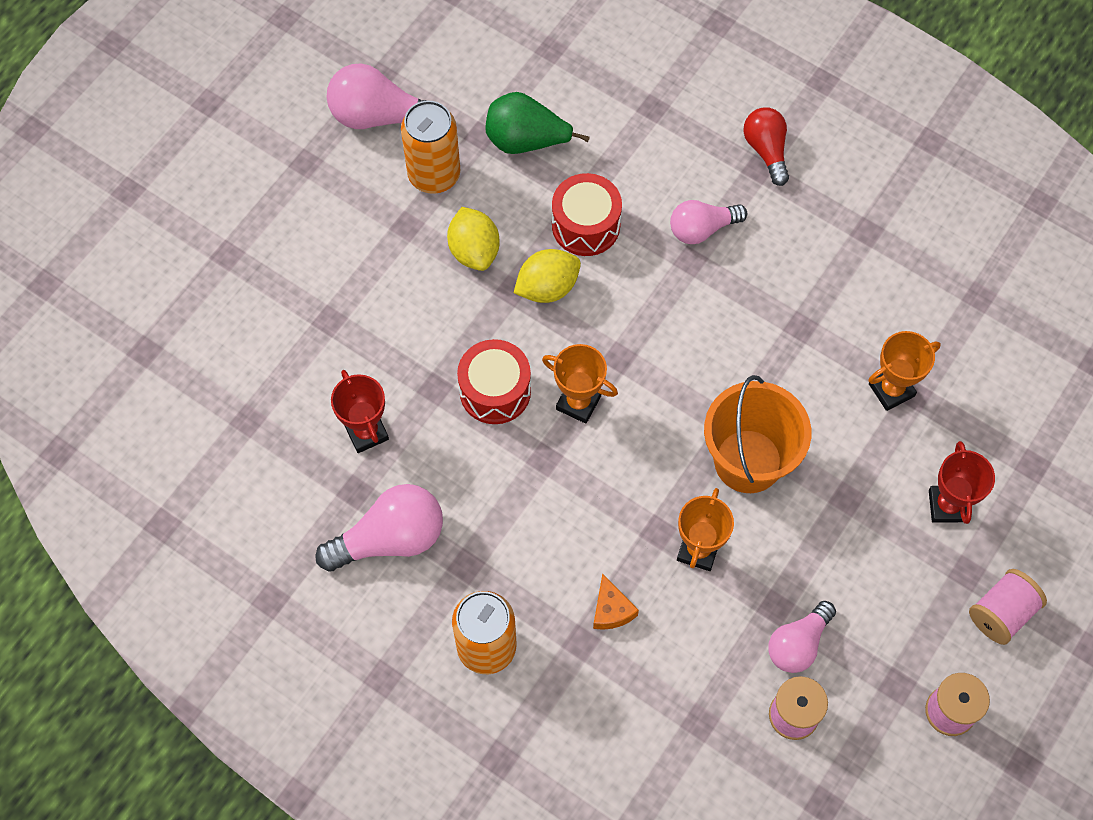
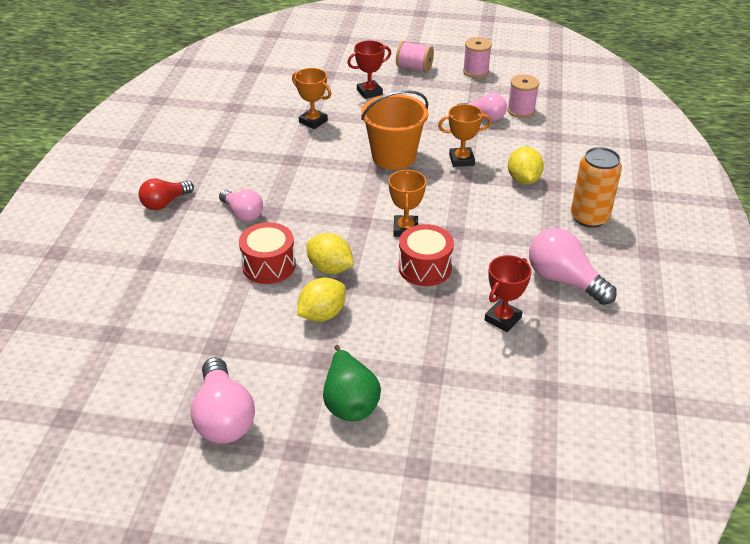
camera: 115 degrees left, 25 degrees down
(434, 175) = (266, 360): orange can -> none
(526, 141) = (209, 318): green pear -> green pear (350, 402)
(611, 610) = (523, 180): orange cheese -> yellow lemon

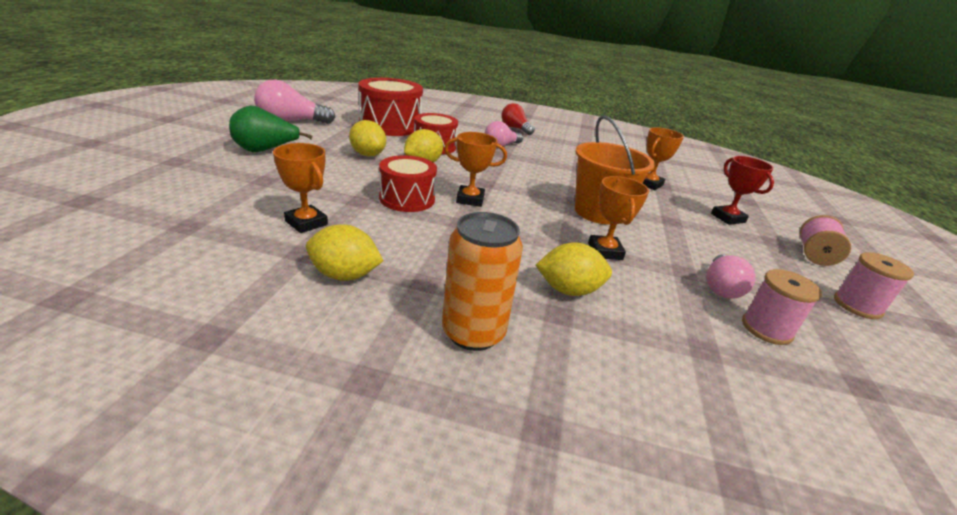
camera: 90 degrees right, 10 degrees down
(200, 315) = (390, 125): none -> red drum
(503, 319) = (306, 223): red trophy -> orange trophy
(564, 280) = (344, 275): pink light bulb -> yellow lemon

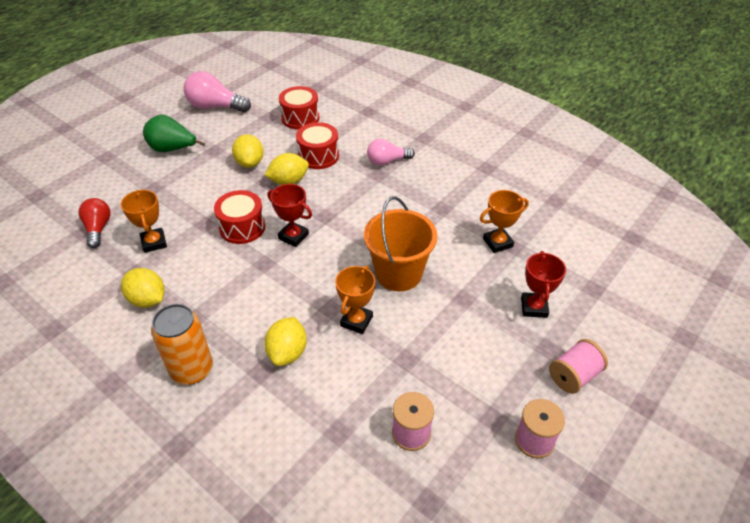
camera: 30 degrees right, 15 degrees up
(390, 125) = (300, 118): red drum -> red drum, size x0.65
(470, 199) = (293, 236): orange trophy -> red trophy
(515, 128) = (430, 131): red light bulb -> red light bulb (98, 228)
(568, 290) = (287, 352): yellow lemon -> yellow lemon turned 75 degrees clockwise
(721, 287) = (420, 384): pink light bulb -> none

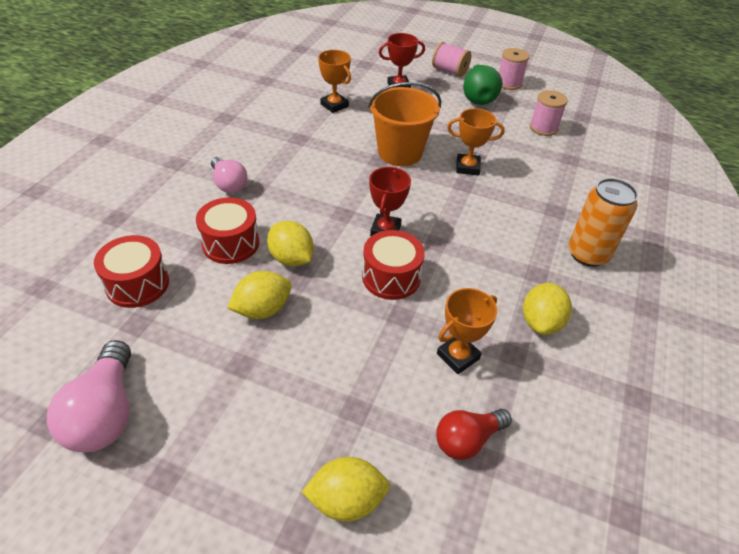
camera: 110 degrees left, 0 degrees up
(173, 149) = (249, 426): green pear -> green pear (478, 99)
(287, 352) = (526, 199): yellow lemon -> yellow lemon (346, 500)

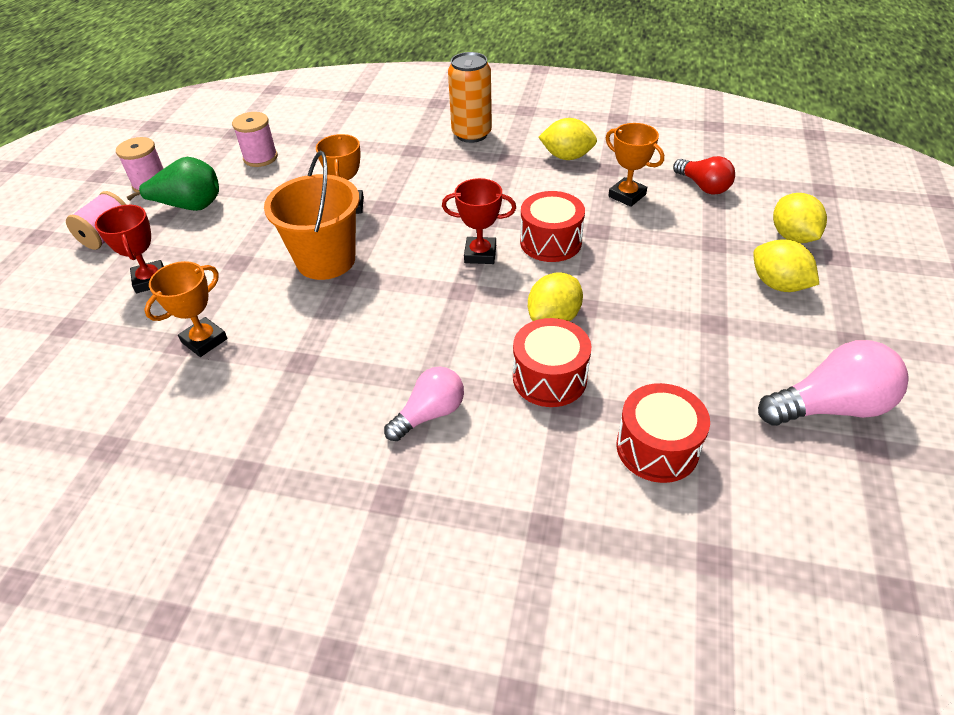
camera: 95 degrees left, 0 degrees up
(262, 309) = (639, 324): yellow lemon -> yellow lemon (778, 284)

